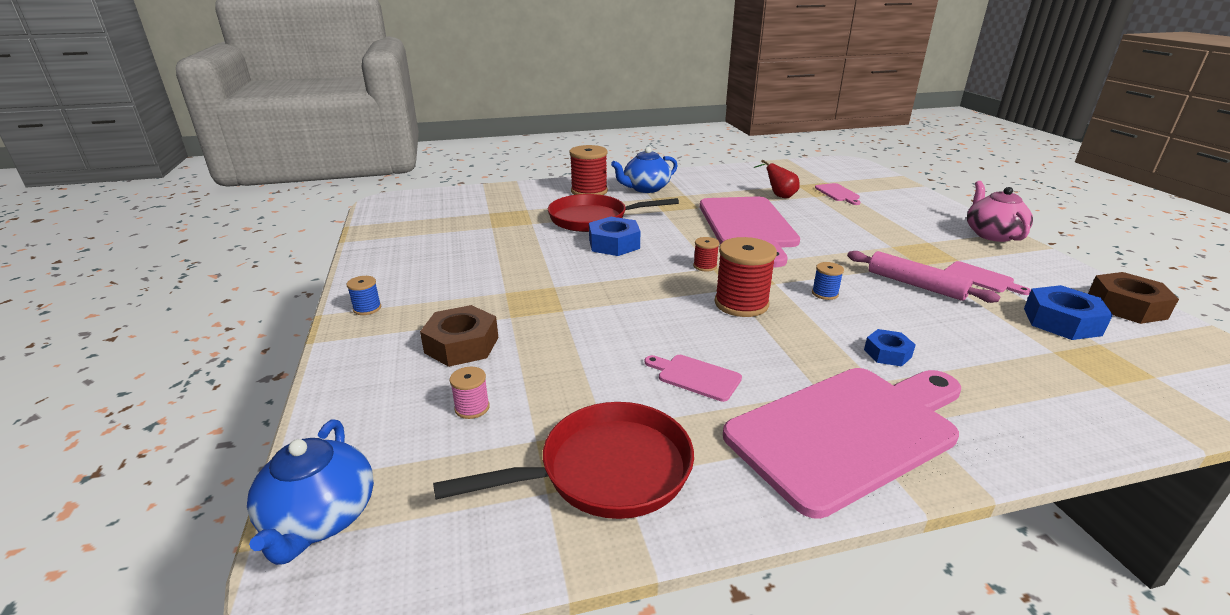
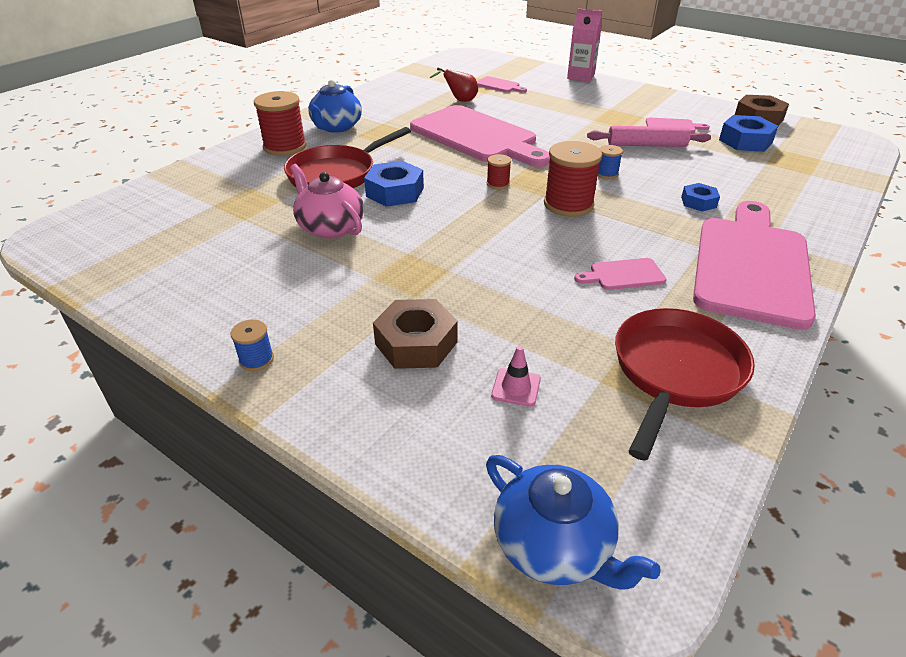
camera: 40 degrees left, 10 degrees up
(472, 408) = (516, 387): pink spool -> pink traffic cone
(942, 207) = (580, 77): none -> pink carton
(992, 234) = (635, 90): pink teapot -> pink teapot (330, 227)

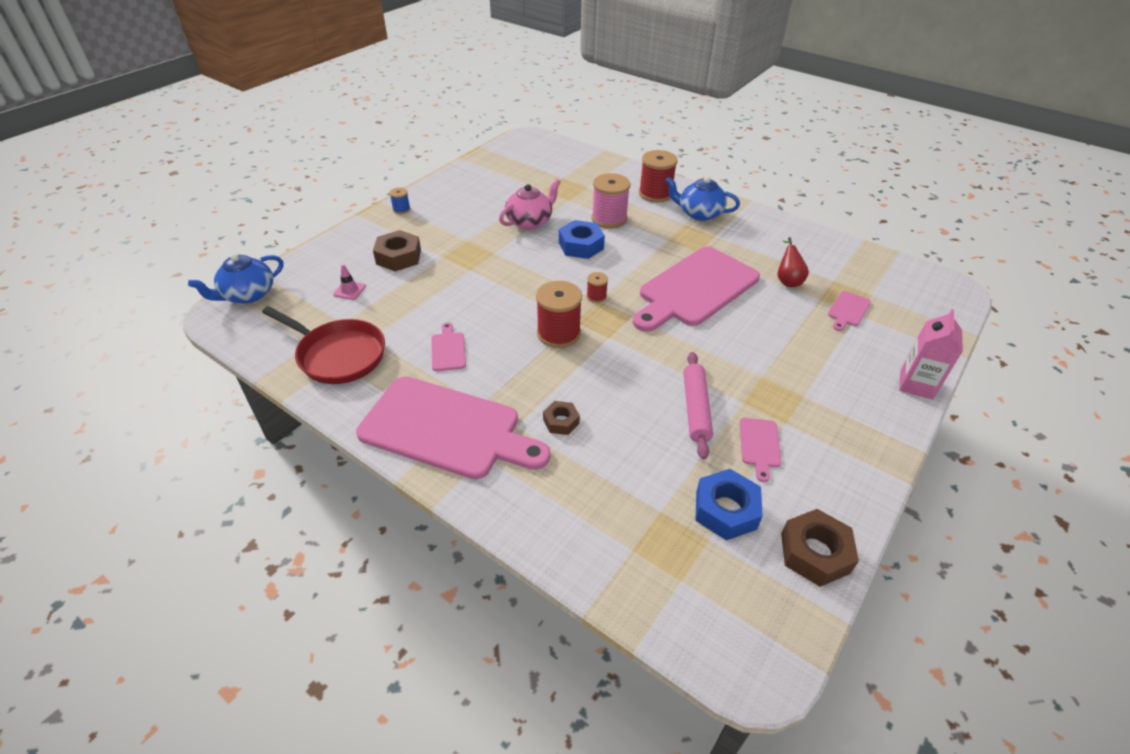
camera: 90 degrees right, 5 degrees up
(336, 174) = (609, 219): red pan -> pink spool
(607, 173) = (620, 366): blue spool -> none
(698, 202) = (561, 421): blue nut -> brown nut

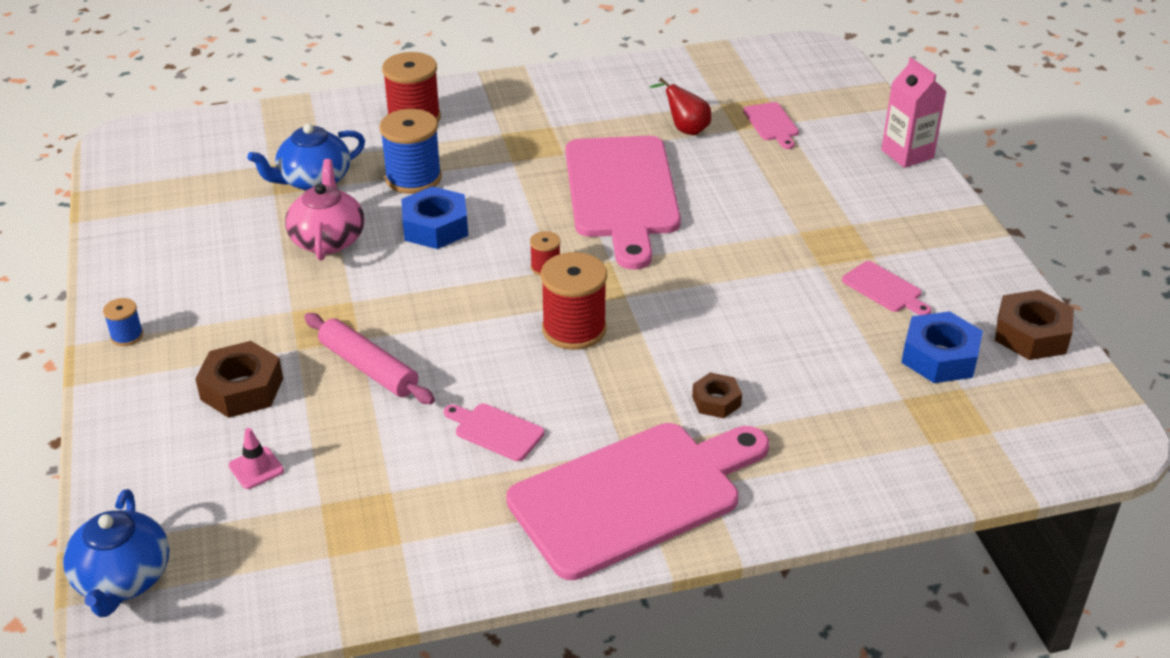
camera: 50 degrees left, 5 degrees down
(338, 355) = (386, 536): red pan -> none
(609, 219) = (413, 178): pink spool -> blue spool
(695, 409) = (797, 299): pink rolling pin -> pink rolling pin (368, 368)
(699, 213) = (497, 112): blue teapot -> blue teapot (313, 180)

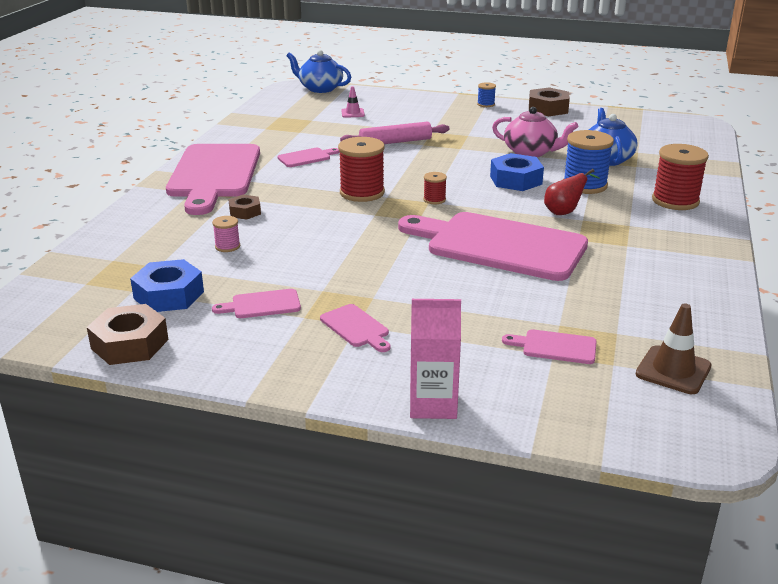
camera: 120 degrees right, 10 degrees down
(242, 389) = (413, 118): brown nut -> brown nut (548, 109)
(685, 129) = (578, 299): red pear -> red pear (564, 212)
(747, 74) = (673, 370): none -> brown traffic cone
(809, 370) = (227, 246): none -> pink spool
(856, 222) = (356, 328): none -> pink cutting board

